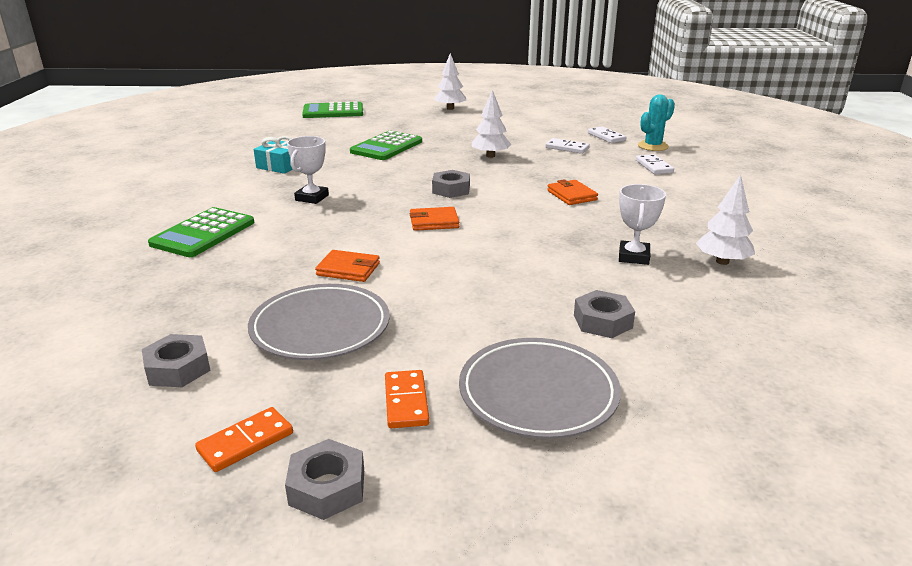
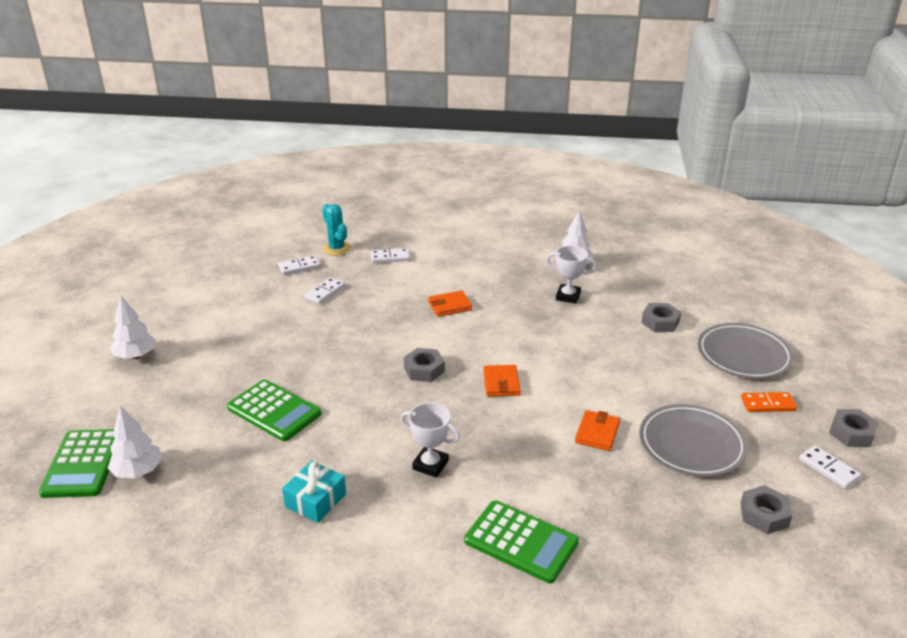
camera: 85 degrees left, 5 degrees up
(246, 442) = (828, 469): orange domino -> white domino
(490, 156) = (332, 339): white tree -> white tree (138, 471)

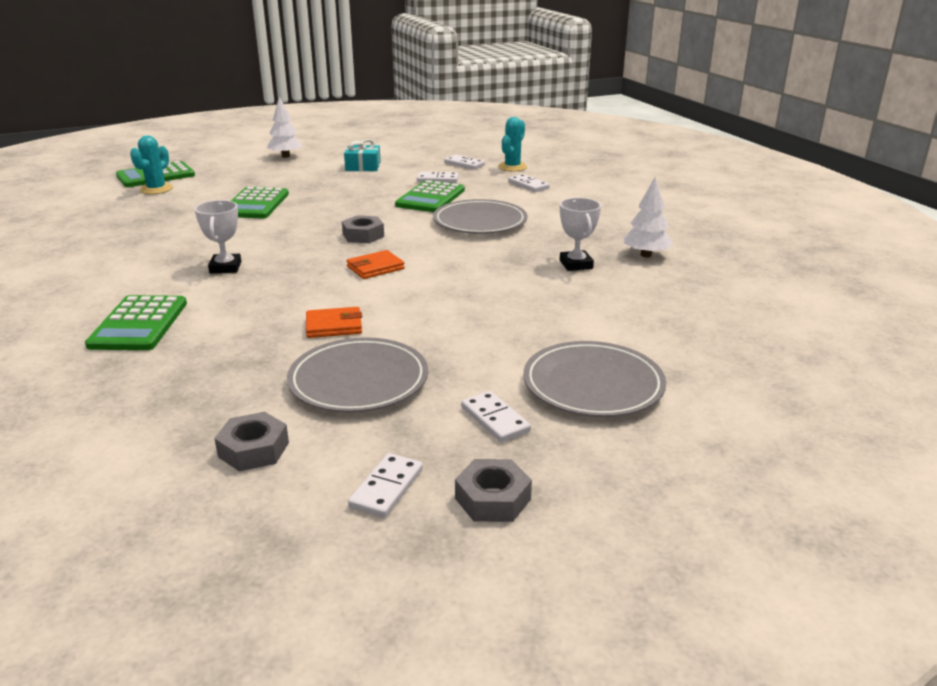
camera: 60 degrees right, 5 degrees down
(138, 471) = (156, 189): white tree -> turquoise cactus
(315, 500) = (154, 241): turquoise gift -> turquoise gift (363, 166)
(368, 310) = (430, 198): none -> green calculator
(449, 306) = (480, 222): orange wallet -> grey plate
(660, 322) = (595, 320): grey nut -> none
(768, 404) = (495, 419): orange domino -> white domino

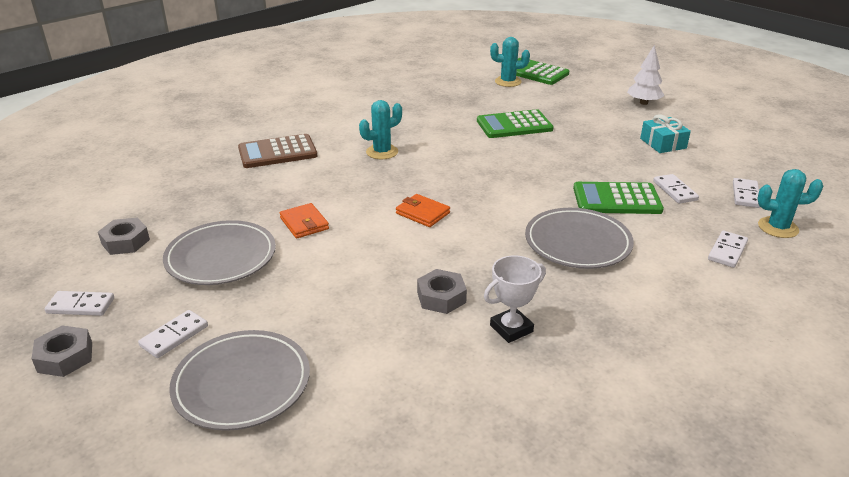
camera: 70 degrees right, 5 degrees up
(139, 324) = (277, 152): green calculator -> brown calculator
(225, 267) = (382, 152): white trophy -> turquoise cactus
(363, 235) = (488, 189): grey nut -> grey nut (441, 297)
(646, 255) = (580, 381): white tree -> none

